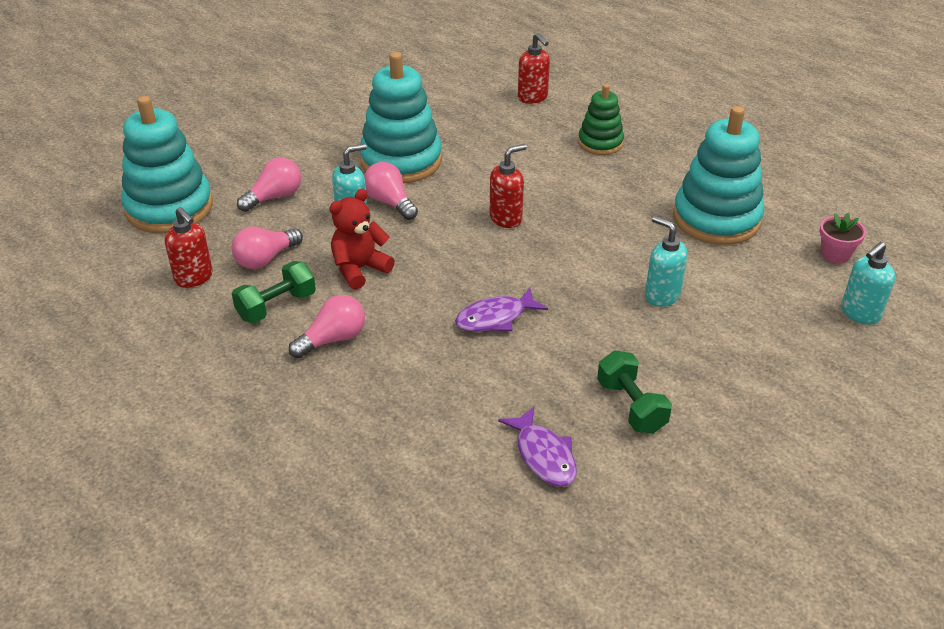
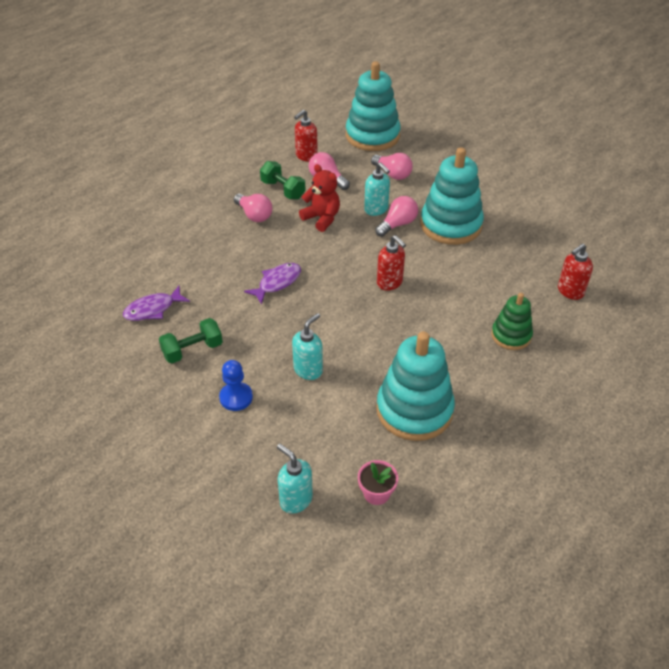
camera: 85 degrees right, 5 degrees up
(495, 318) = (277, 282): purple fish -> purple fish turned 75 degrees clockwise
(715, 361) = (236, 397): none -> blue pawn

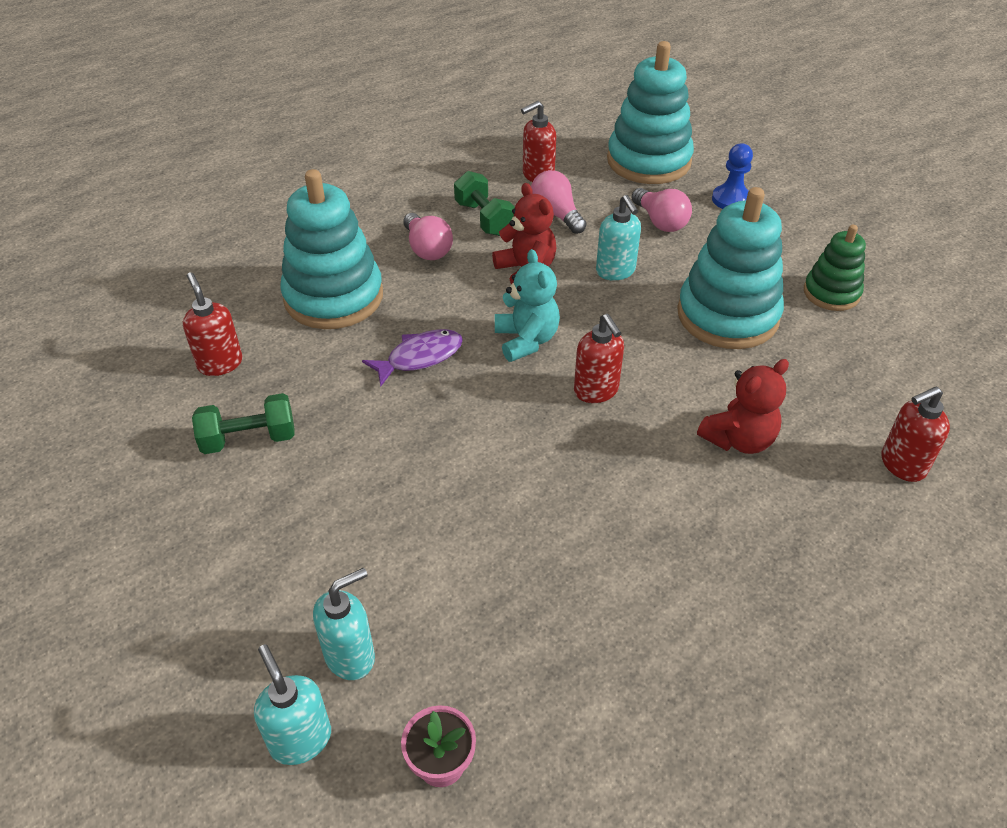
camera: 15 degrees right, 0 degrees up
(153, 309) = (220, 363): purple fish -> red soap dispenser
(236, 397) = (280, 531): blue pawn -> blue pawn (731, 199)
(308, 370) = (412, 510): turquoise soap dispenser -> turquoise soap dispenser (350, 656)
(338, 261) = (526, 340): none -> turquoise teddy bear
(397, 224) = (641, 300): pink light bulb -> none
(414, 410) = (561, 621): turquoise stacking toy -> turquoise stacking toy (333, 297)
(479, 295) = (739, 439): none -> red teddy bear
(511, 335) = (773, 522): green stacking toy -> green stacking toy (831, 293)

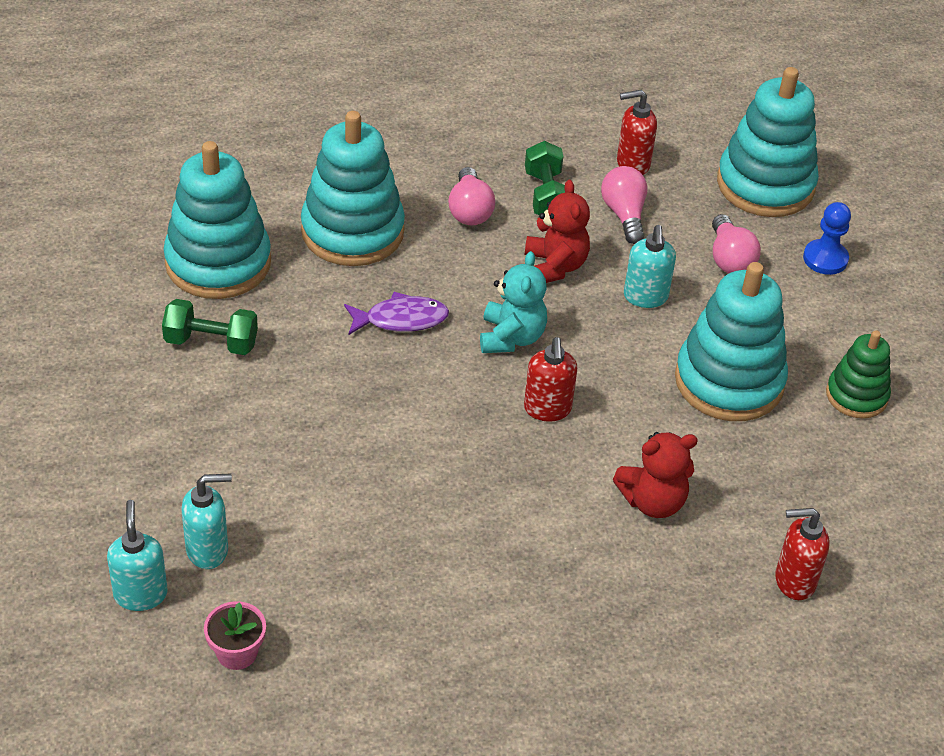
camera: 20 degrees right, 0 degrees up
(220, 363) = (218, 263): red soap dispenser -> turquoise stacking toy

